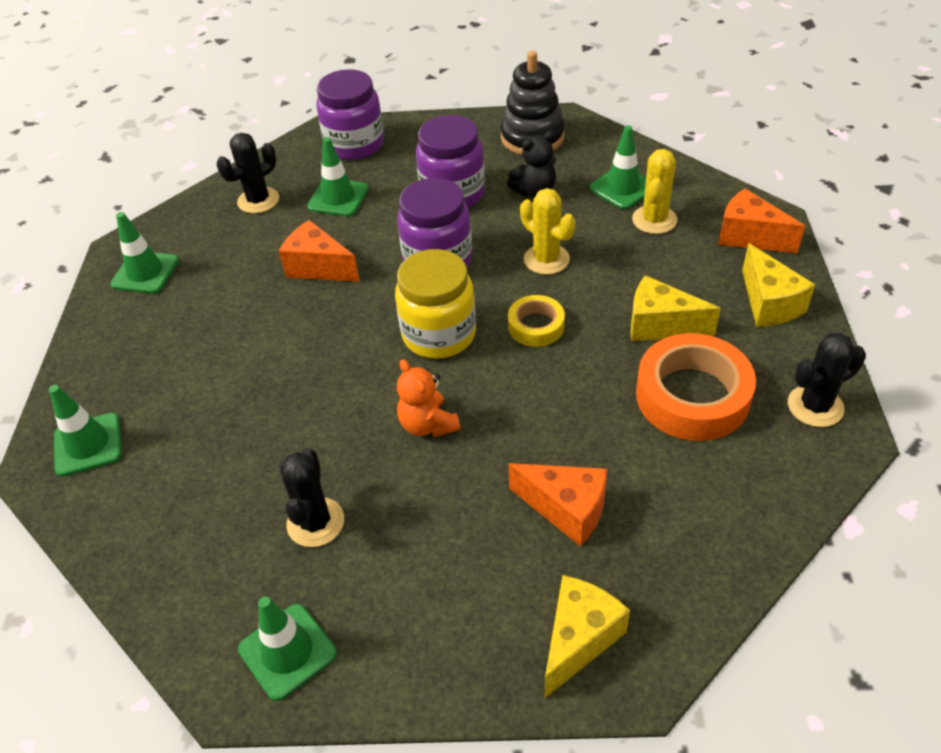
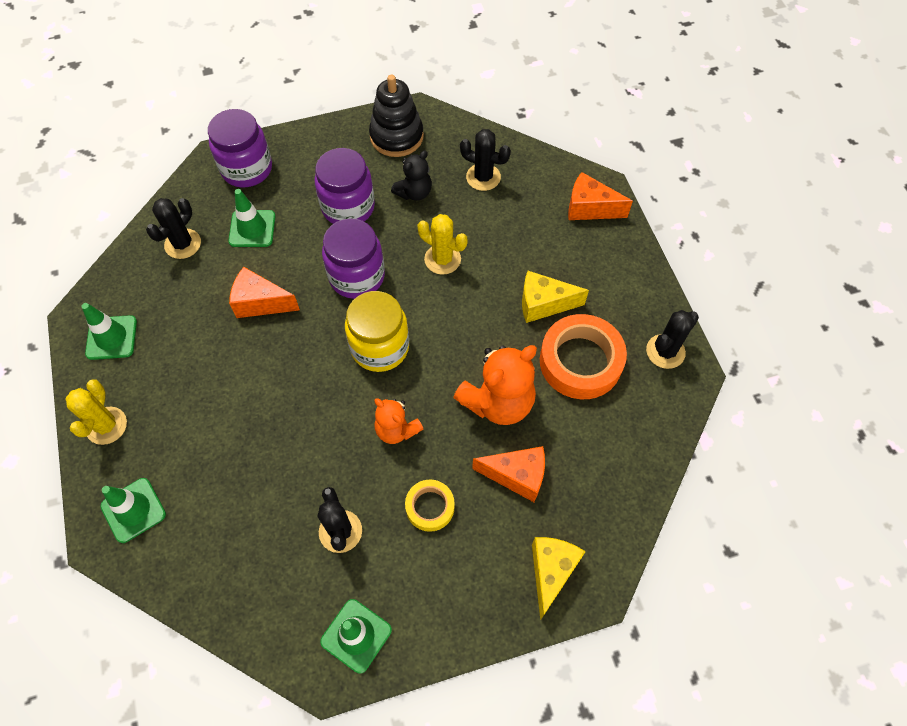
camera: 20 degrees left, 15 degrees up
(536, 326) = (452, 324): yellow tape -> yellow tape (430, 507)
(568, 420) = (498, 402): none -> orange teddy bear
(622, 188) = (483, 177): green traffic cone -> black cactus
(654, 220) = (515, 205): yellow cactus -> yellow cactus (106, 426)
(769, 303) = (616, 268): yellow cheese -> none

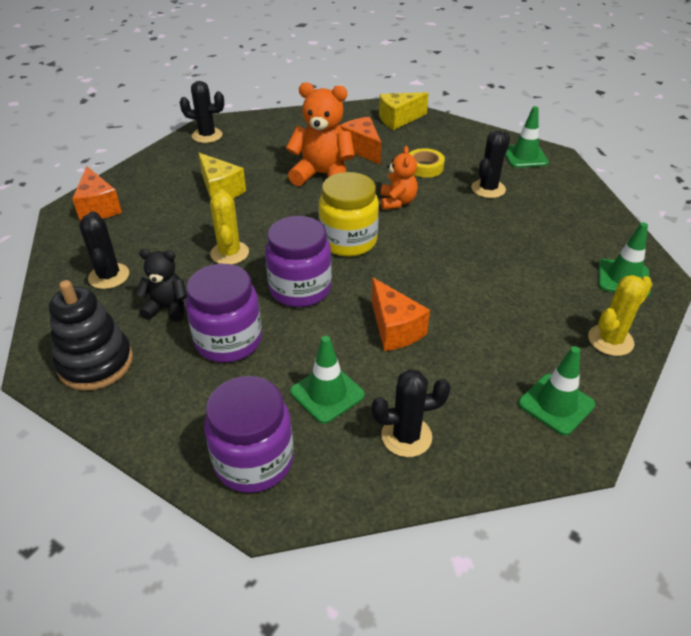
camera: 130 degrees left, 20 degrees down
(580, 361) = (252, 159): orange tape -> none

